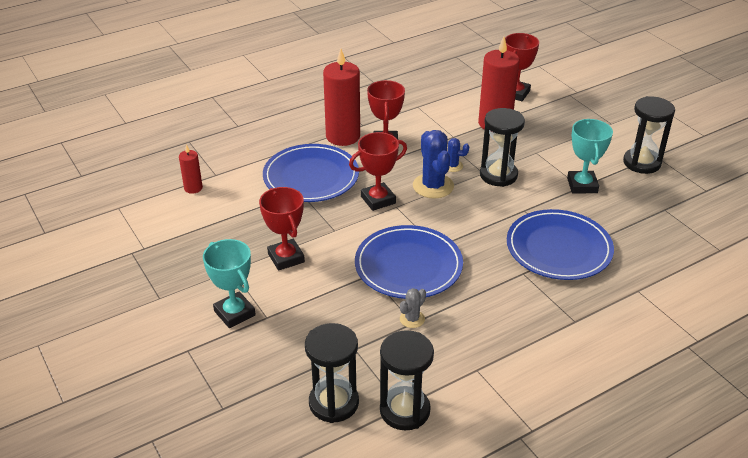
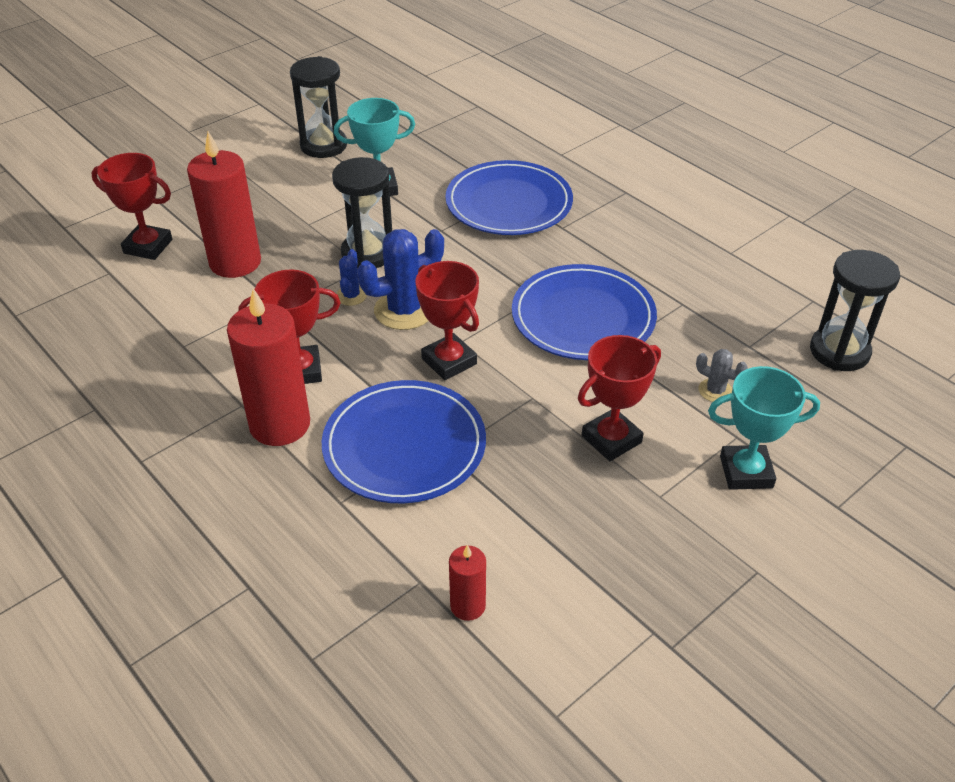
camera: 100 degrees left, 5 degrees up
(234, 313) = (746, 472): turquoise trophy -> turquoise trophy turned 45 degrees clockwise
(404, 410) = (816, 297): black hourglass -> none
(412, 319) = (677, 305): grey cactus -> grey cactus (715, 391)

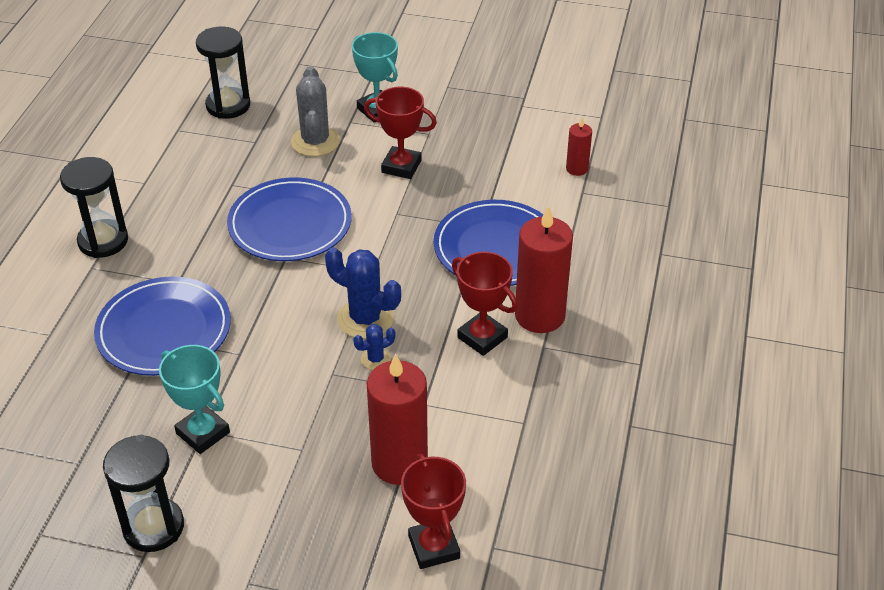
camera: 125 degrees left, 0 degrees up
(368, 253) = (312, 381): black hourglass -> black hourglass (103, 241)
(449, 361) = (399, 267): red trophy -> none
(715, 391) = (315, 142): grey cactus -> grey cactus, size x1.93

